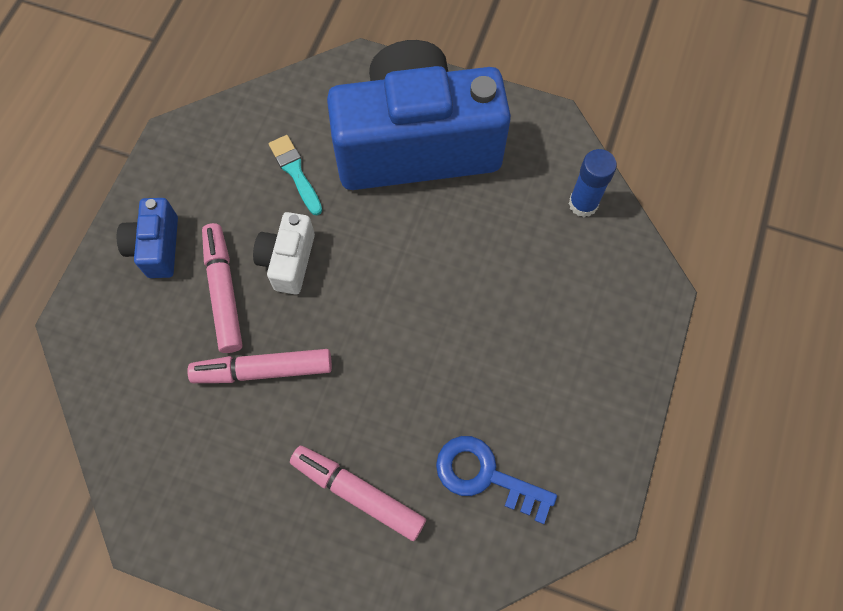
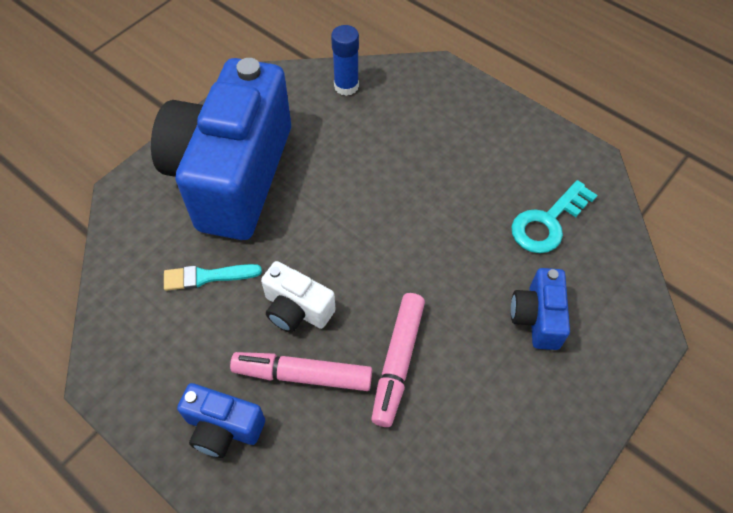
camera: 70 degrees left, 10 degrees down
(358, 493) = (537, 317): pink marker -> blue camera
(485, 475) = (547, 222): blue key -> turquoise key

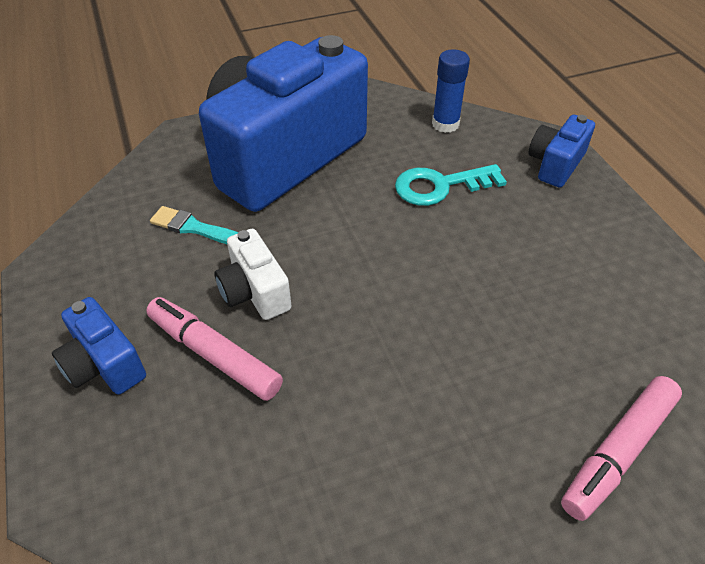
camera: 30 degrees right, 10 degrees down
(397, 362) = (319, 390): pink marker -> pink marker (618, 452)
(537, 317) = (514, 423): blue camera -> blue camera (555, 164)
(547, 222) = (591, 329): turquoise key -> turquoise key (440, 186)

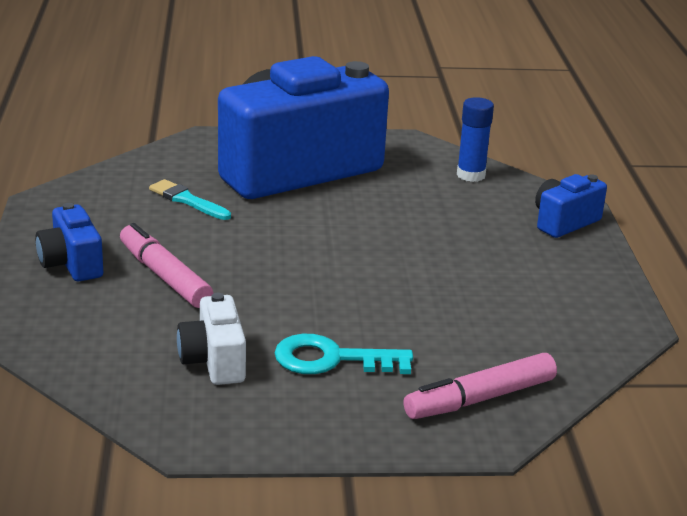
camera: 15 degrees right, 20 degrees down
(254, 292) = (218, 248): white camera -> white camera (214, 361)
(440, 186) = (435, 215): turquoise key -> turquoise key (332, 359)

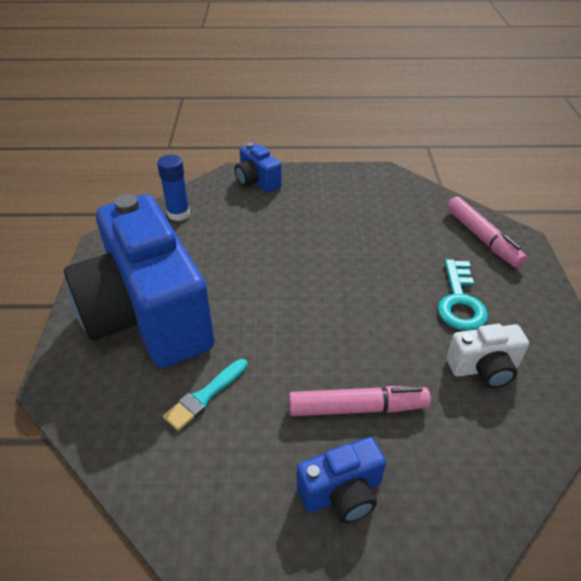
camera: 85 degrees left, 15 degrees up
(164, 276) = (357, 408): pink marker -> pink marker turned 150 degrees counterclockwise

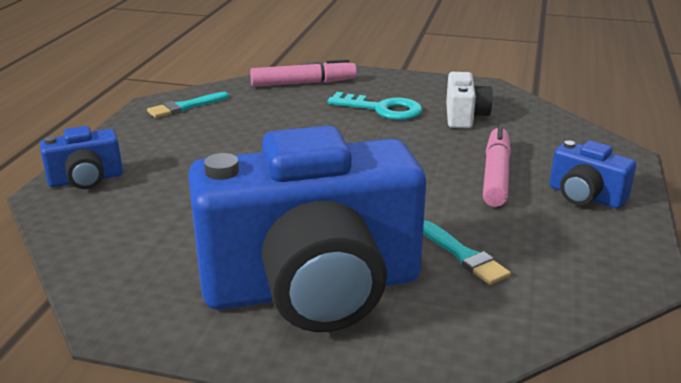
camera: 75 degrees left, 15 degrees down
(178, 214) = (103, 248): blue glue stick -> none
(342, 493) = (585, 196): blue camera -> blue camera turned 135 degrees clockwise
(388, 188) = (185, 107): none -> turquoise brush

